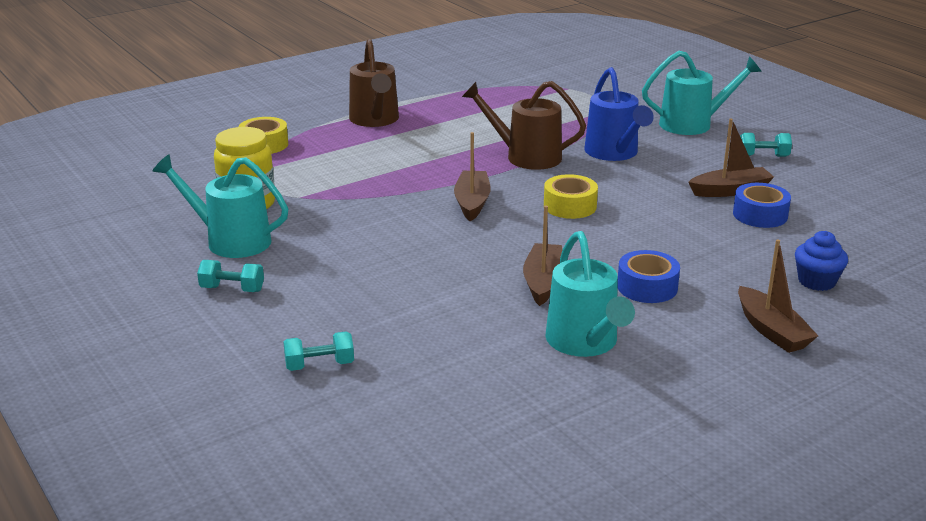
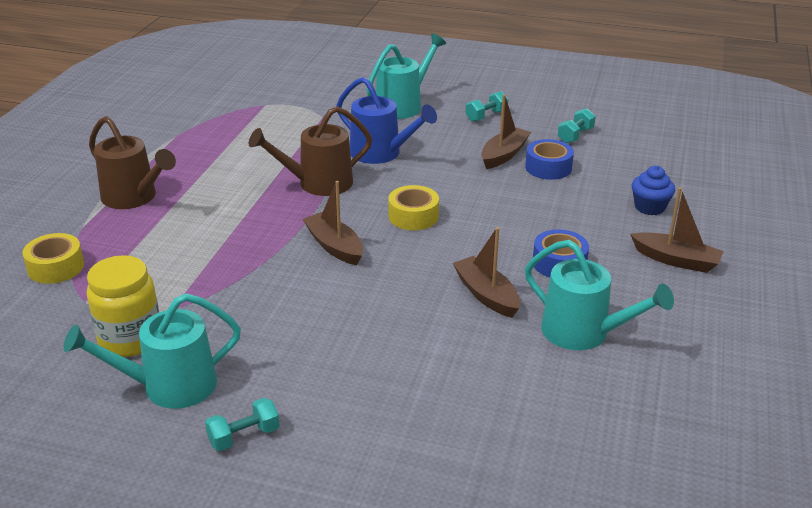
camera: 40 degrees left, 5 degrees up
(319, 365) = (427, 467): turquoise dumbbell -> turquoise dumbbell (575, 135)

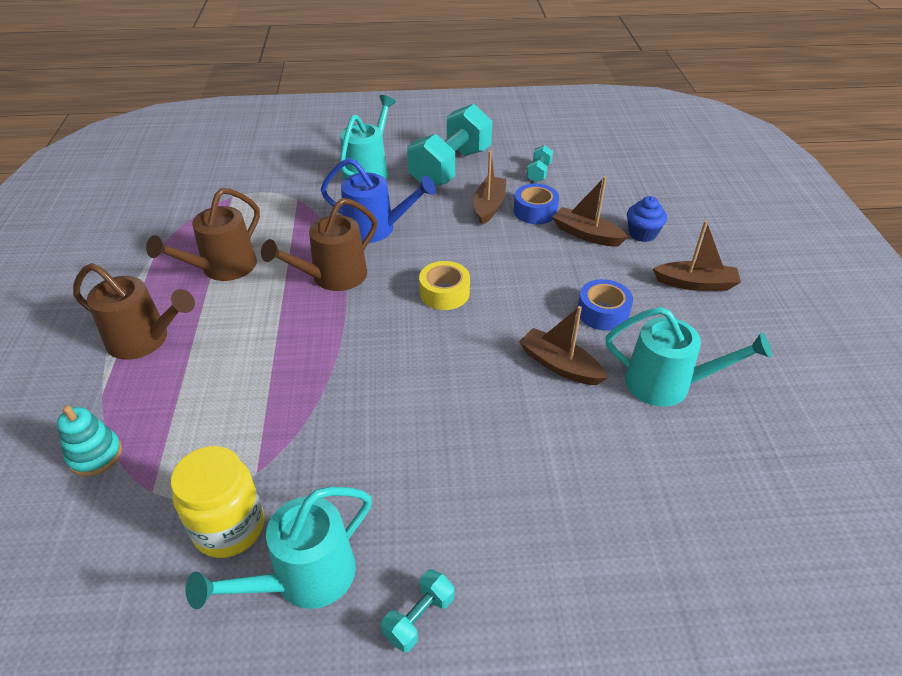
camera: 20 degrees left, 10 degrees up
(56, 267) = (95, 455): yellow tape -> turquoise stacking toy
(226, 158) = (223, 268): none -> brown watering can
(334, 246) = (387, 347): brown boat -> brown boat (586, 234)
(486, 116) = (450, 168): turquoise dumbbell -> turquoise dumbbell, size x2.39

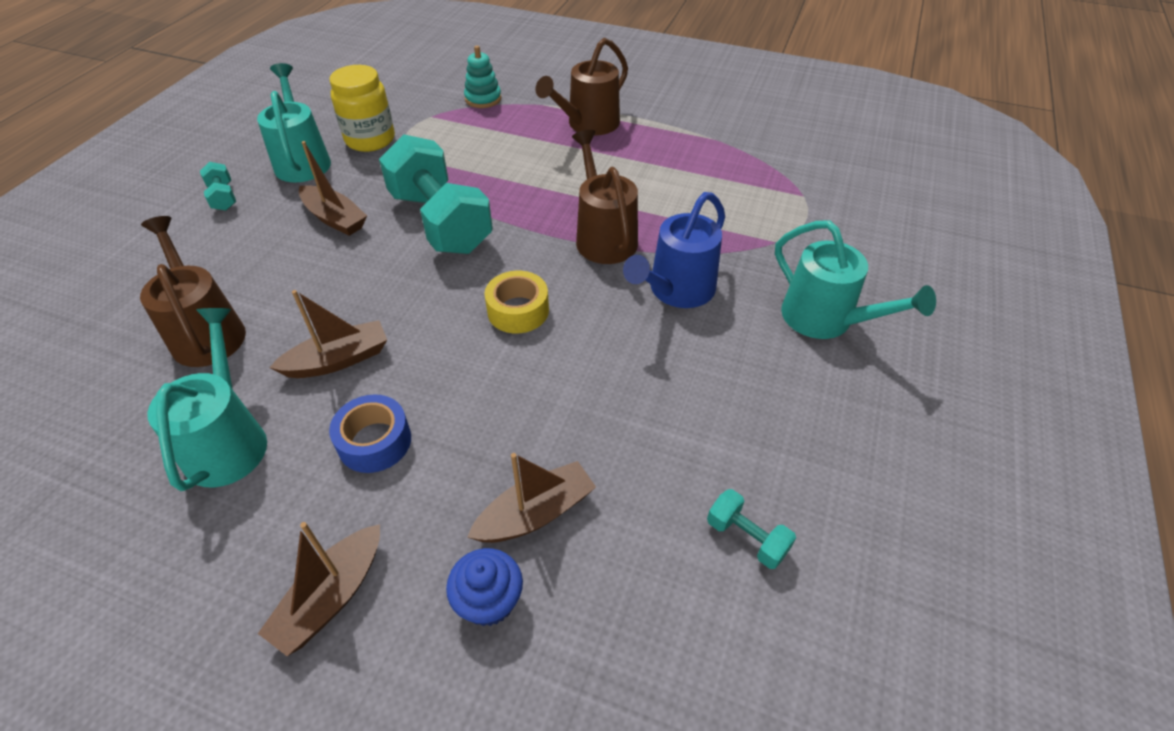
camera: 115 degrees right, 5 degrees up
(223, 268) = (664, 172): brown watering can -> brown watering can (206, 332)
(450, 168) = (805, 416): turquoise dumbbell -> turquoise dumbbell (440, 222)
(489, 206) = (673, 422): brown boat -> brown boat (335, 218)
(535, 211) = (631, 474): blue tape -> none
(667, 384) = (228, 440): turquoise watering can -> turquoise watering can turned 135 degrees clockwise

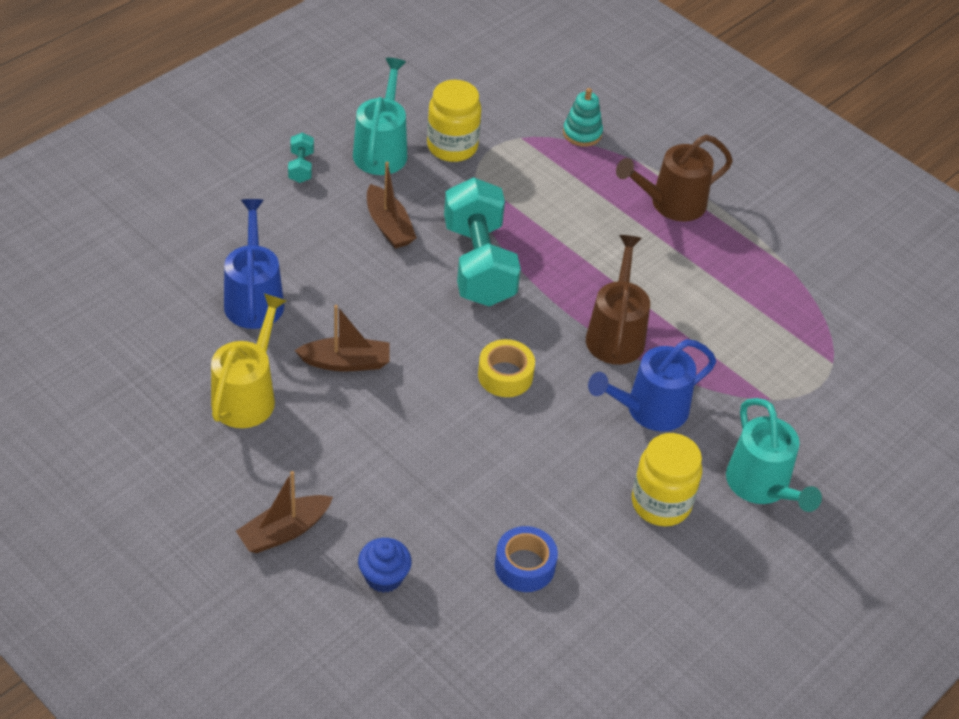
camera: 20 degrees right, 0 degrees up
(206, 332) = (254, 298): brown watering can -> blue watering can
(228, 440) = (247, 395): turquoise watering can -> yellow watering can
(375, 441) = (350, 438): blue tape -> blue tape (524, 566)
(535, 513) = (441, 536): brown boat -> none
(746, 375) = (661, 503): none -> yellow jar
(746, 537) = (582, 614): turquoise dumbbell -> none

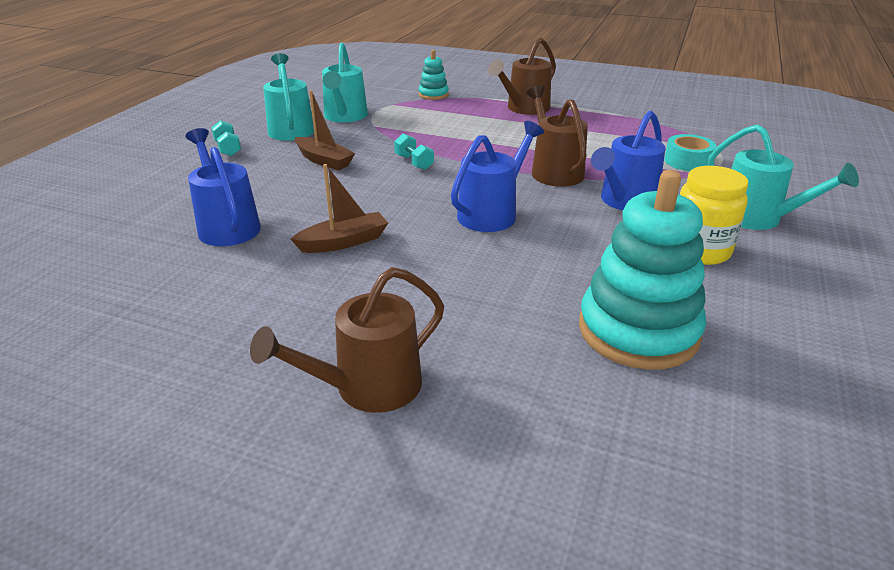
camera: 20 degrees left, 15 degrees down
(247, 395) = (257, 290): yellow watering can -> none
(284, 531) = (367, 388): brown boat -> brown watering can
(384, 577) = (510, 390): blue cupcake -> none
(452, 146) = (345, 117): yellow jar -> turquoise watering can
(479, 264) = (414, 162): turquoise dumbbell -> turquoise dumbbell, size x0.42
(505, 375) = (492, 213): yellow tape -> blue watering can
(524, 566) = (638, 331): blue tape -> turquoise stacking toy
(776, 373) = (687, 161): none -> turquoise tape

